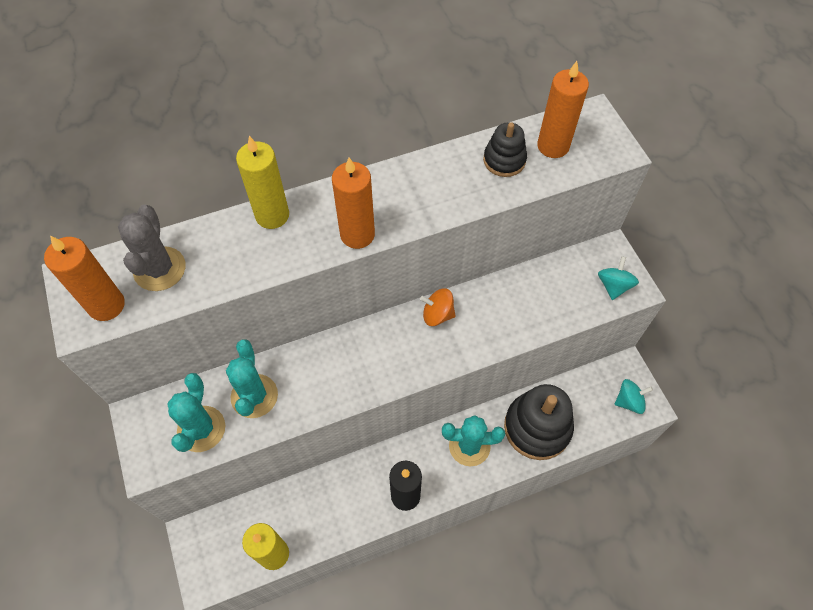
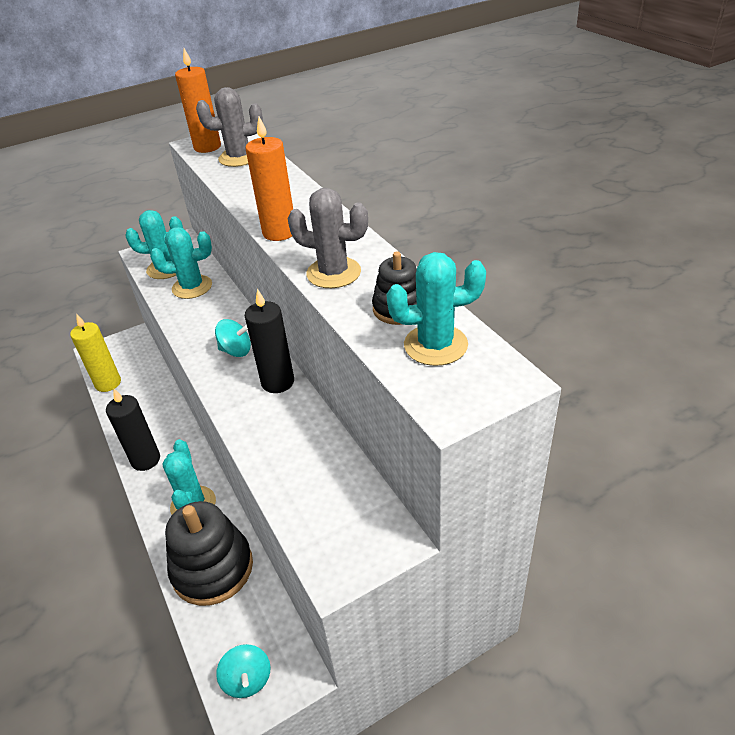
camera: 85 degrees right, 20 degrees down
(272, 215) = (296, 190): yellow candle -> none
(437, 314) = (278, 382): orange spinning top -> black candle
(442, 197) = (333, 273): none -> grey cactus
(553, 146) = (435, 345): orange candle -> turquoise cactus
(613, 286) = (335, 545): turquoise spinning top -> turquoise spinning top (236, 350)

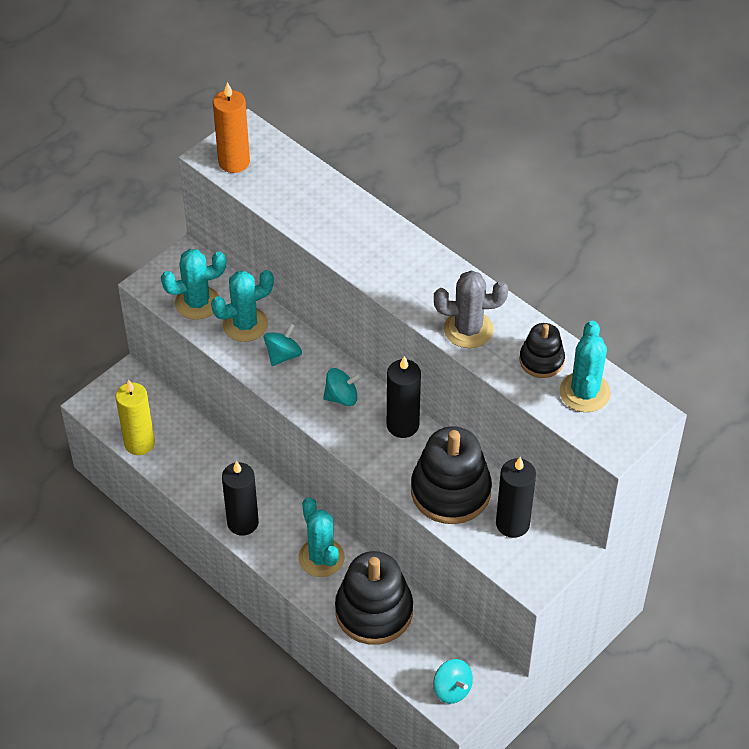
camera: 20 degrees left, 10 degrees up
(207, 312) = (283, 355): none -> turquoise spinning top
(239, 158) = (283, 177): grey cactus -> none
(279, 232) = (391, 286): orange candle -> none
(291, 451) = (450, 491): none -> black stacking toy
(341, 498) = (512, 524): none -> black candle
(435, 345) = (584, 392): turquoise cactus -> turquoise cactus turned 60 degrees counterclockwise

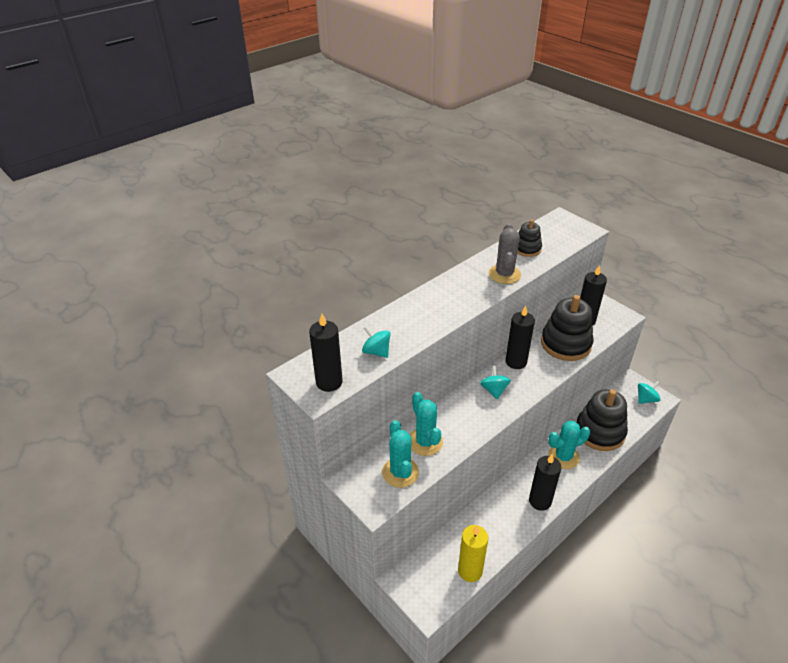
camera: 85 degrees left, 10 degrees down
(234, 162) = (329, 382): orange candle -> black candle
(283, 355) = (456, 420): turquoise spinning top -> turquoise spinning top (376, 352)
(584, 392) = (549, 236): turquoise cactus -> none

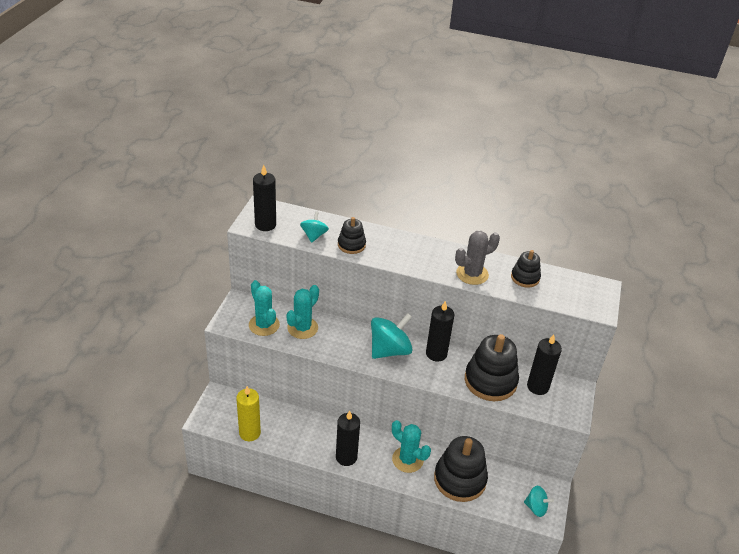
camera: 55 degrees right, 0 degrees up
(400, 472) = (264, 325): turquoise cactus -> turquoise cactus turned 75 degrees counterclockwise
(411, 331) = (351, 245): none -> black stacking toy
(494, 390) = (389, 350): turquoise spinning top -> turquoise spinning top, size x1.78

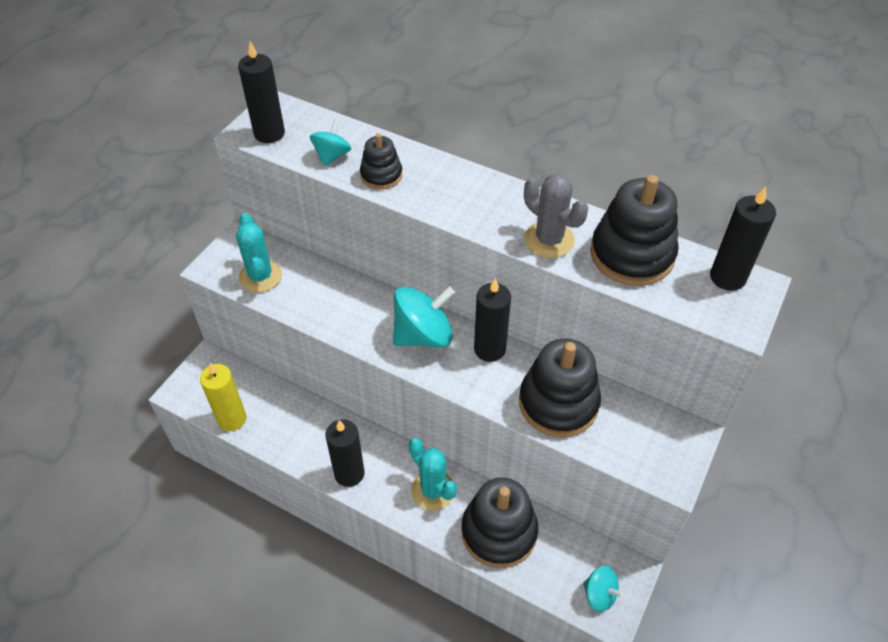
camera: 15 degrees right, 10 degrees up
(302, 328) = (311, 287): turquoise cactus -> none
(472, 274) = (549, 240): grey cactus -> grey cactus turned 60 degrees clockwise
(525, 278) = (632, 255): black stacking toy -> black stacking toy, size x1.83
(537, 386) = (629, 422): black candle -> black candle (727, 277)

